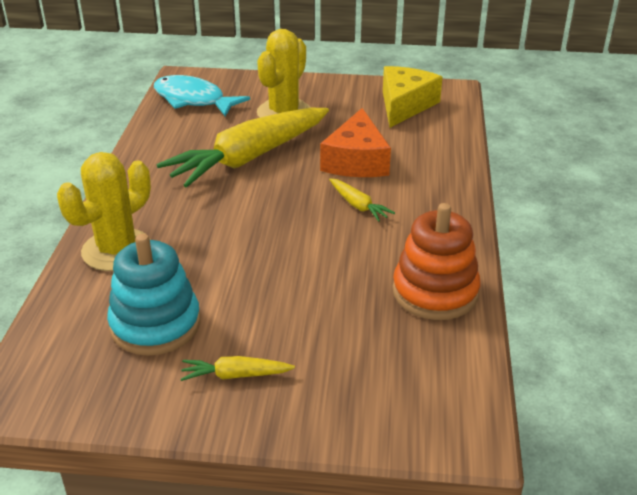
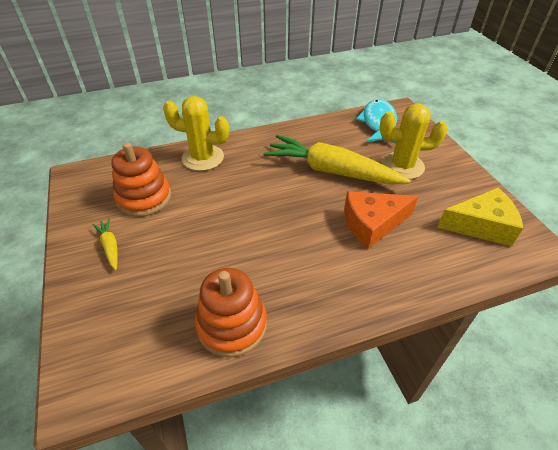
camera: 65 degrees right, 10 degrees up
(155, 325) = (144, 198): turquoise stacking toy -> orange stacking toy
(358, 205) = (314, 244): yellow carrot -> none

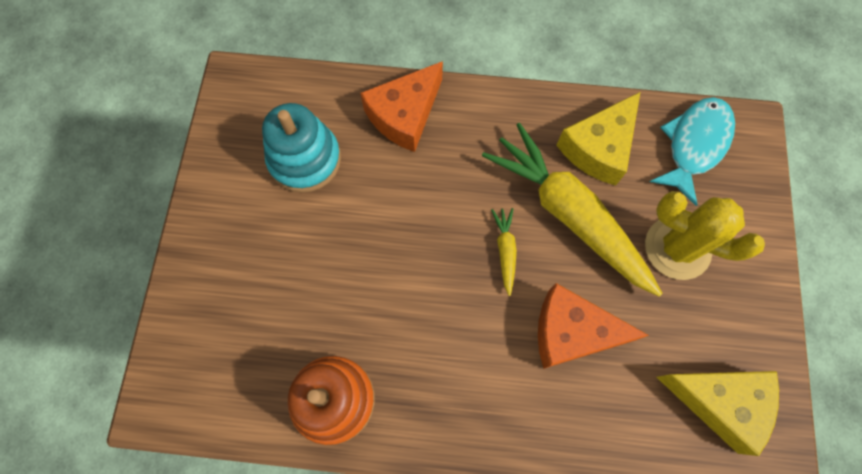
camera: 25 degrees right, 25 degrees up
(110, 247) = (241, 225): yellow carrot -> yellow carrot (505, 251)
(144, 198) = (305, 159): orange stacking toy -> turquoise stacking toy
(203, 158) = (405, 115): yellow cactus -> orange cheese
(328, 138) = (598, 148): none -> yellow cheese

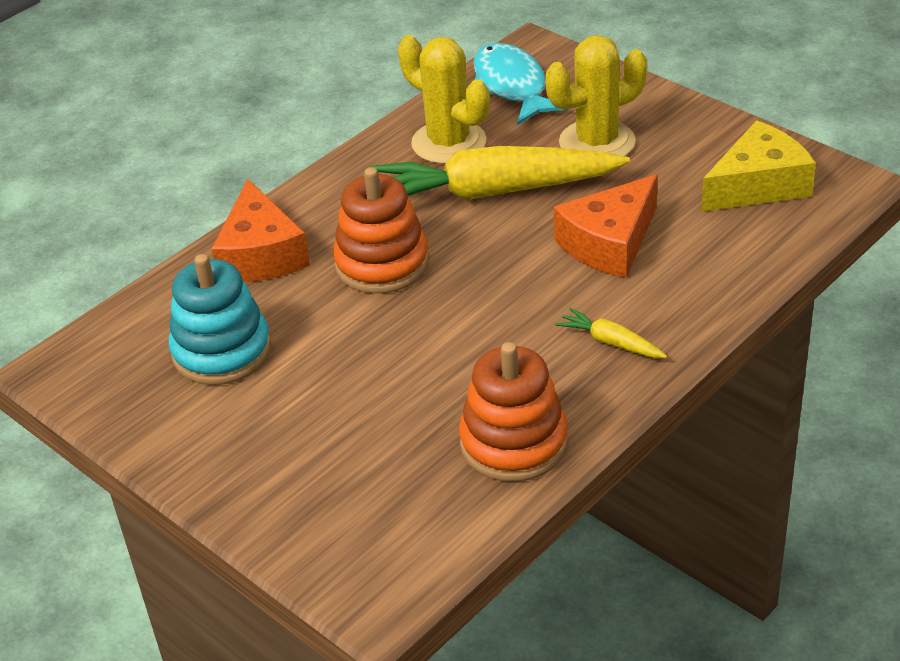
camera: 50 degrees left, 30 degrees down
(446, 194) = (382, 263): none -> orange stacking toy
(505, 251) = (485, 250): yellow carrot -> yellow carrot (611, 342)
(598, 148) = (449, 143): yellow cheese -> yellow cactus

